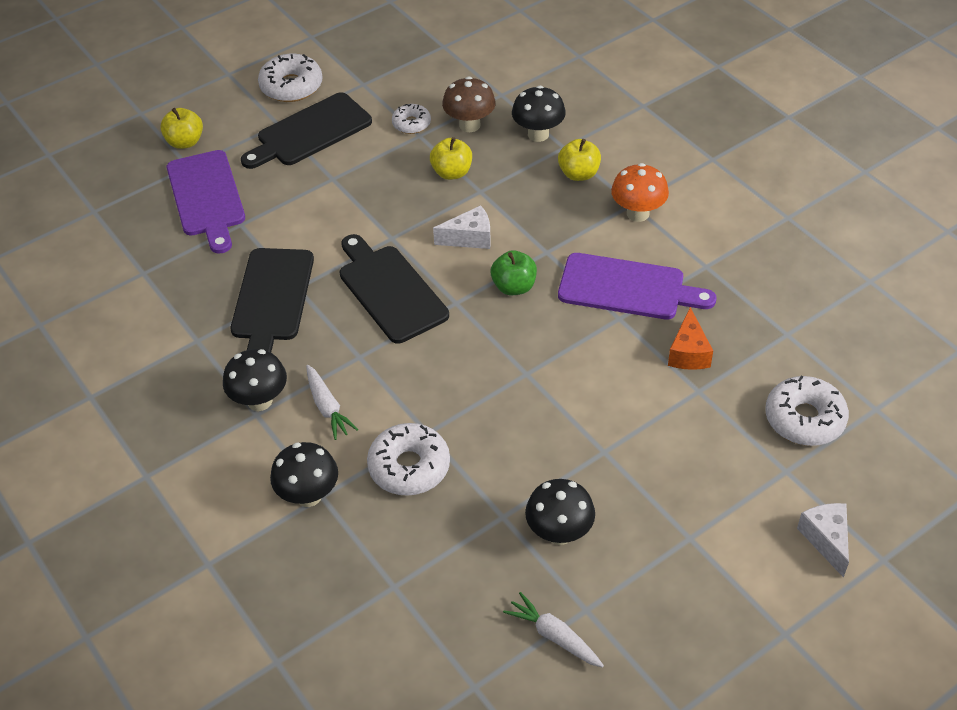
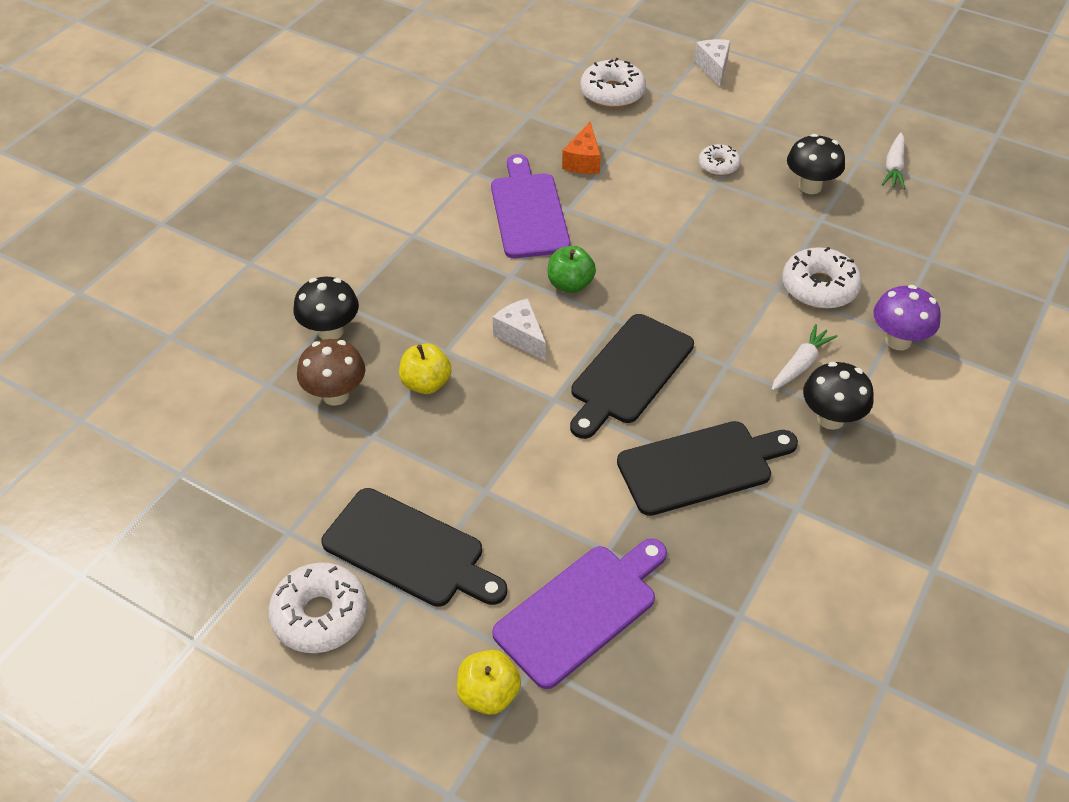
camera: 115 degrees left, 0 degrees up
(308, 495) = (898, 340): black mushroom -> purple mushroom
(411, 124) = (353, 450): white donut -> white donut (718, 165)
(579, 174) = (384, 282): yellow apple -> none
(638, 213) = (425, 228): orange mushroom -> none
(688, 353) = (583, 161): orange cheese -> orange cheese turned 120 degrees clockwise
(826, 540) = (713, 68): white cheese -> white cheese turned 120 degrees clockwise

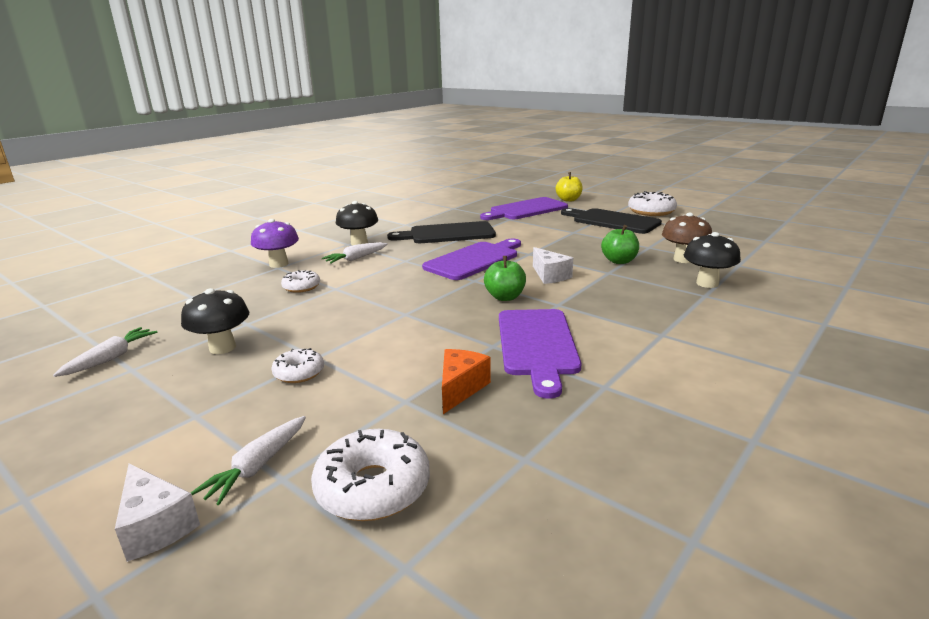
camera: 170 degrees left, 25 degrees down
(426, 383) = (619, 261): yellow apple -> green apple
(629, 373) = (474, 260): black cutting board -> purple cutting board
(687, 98) = (257, 467): none -> white carrot
(713, 68) = (156, 526): white cheese -> white cheese turned 45 degrees counterclockwise
(819, 287) = (301, 287): white donut -> white donut, size x0.59

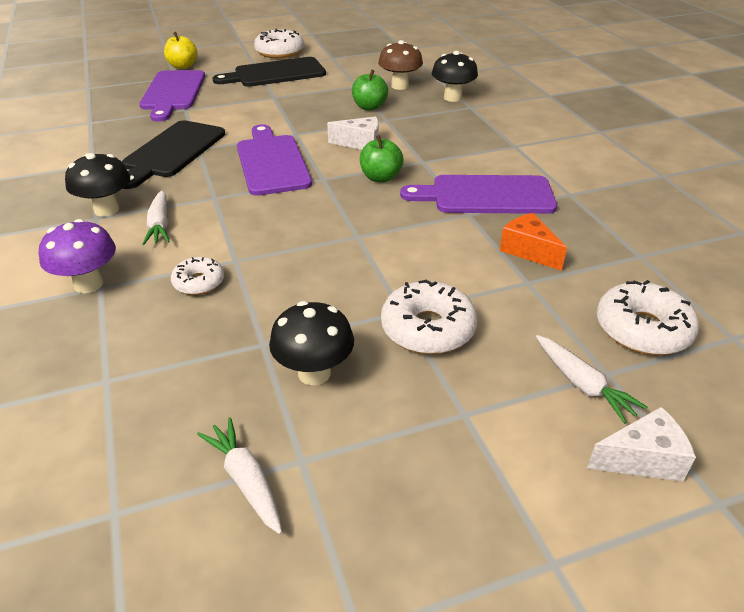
camera: 60 degrees left, 15 degrees up
(299, 373) = (428, 328): white donut -> white donut, size x1.68
(537, 345) = (486, 195): purple cutting board -> purple cutting board turned 150 degrees clockwise

